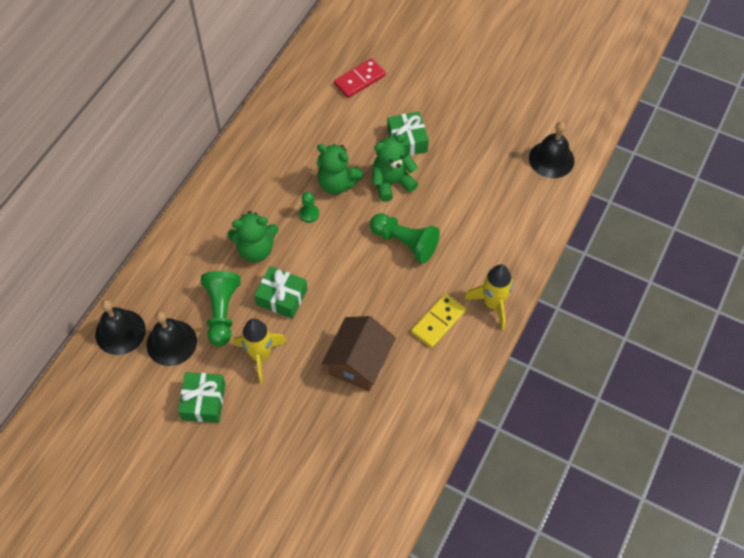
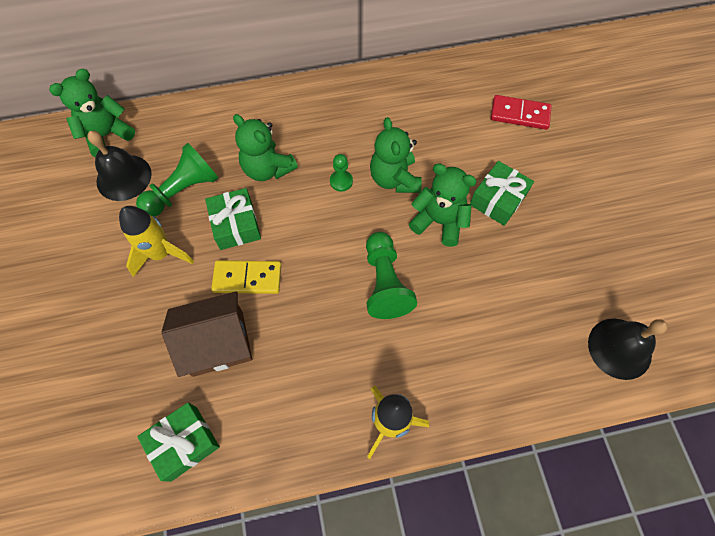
camera: 50 degrees right, 5 degrees up
(120, 332) = (107, 135): black bell -> green teddy bear
(203, 401) = (82, 244): green gift -> green gift (184, 443)
(438, 322) = (323, 383): yellow domino -> yellow domino (247, 278)

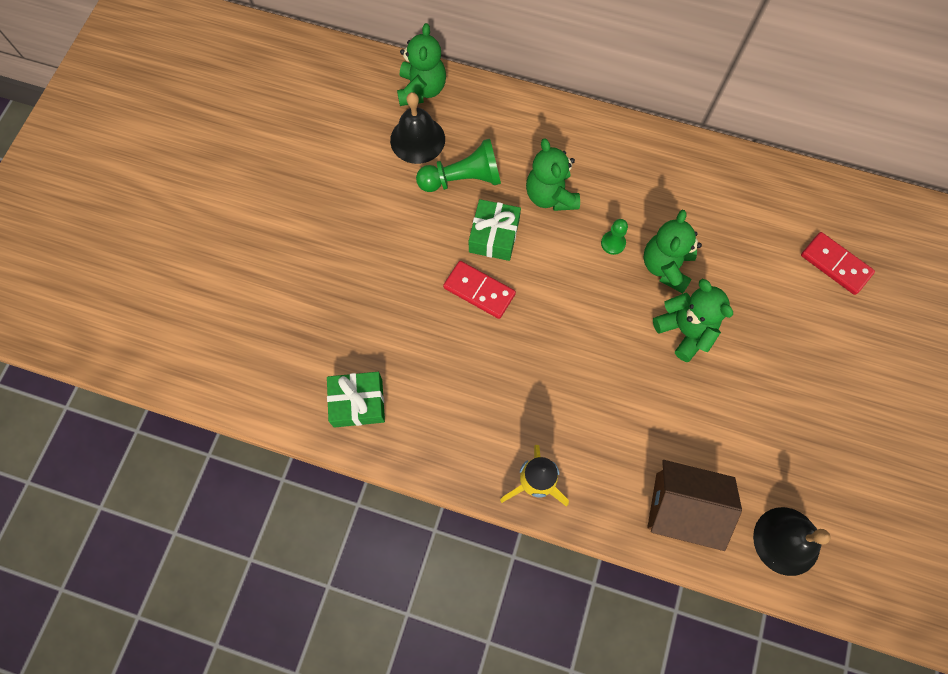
camera: 30 degrees right, 5 degrees up
(107, 135) = (422, 90): green teddy bear -> green teddy bear turned 105 degrees clockwise
(161, 254) = (416, 229): yellow rocket -> none
(218, 343) = (425, 334): brown house -> brown house (682, 508)
(247, 278) = (479, 291): yellow domino -> red domino
(385, 283) = (599, 361): green pawn -> none
(498, 199) = (757, 339): green gift -> none

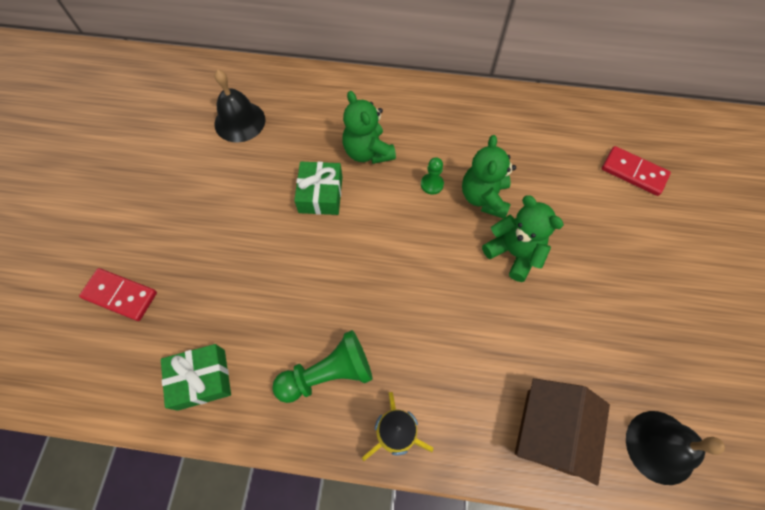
camera: 10 degrees left, 5 degrees down
(422, 90) = (239, 80): green teddy bear -> none
(463, 179) = (285, 149): green pawn -> green pawn (328, 373)
(479, 291) = (313, 247): red domino -> red domino (120, 295)
(682, 508) = (549, 431): brown house -> brown house turned 75 degrees counterclockwise

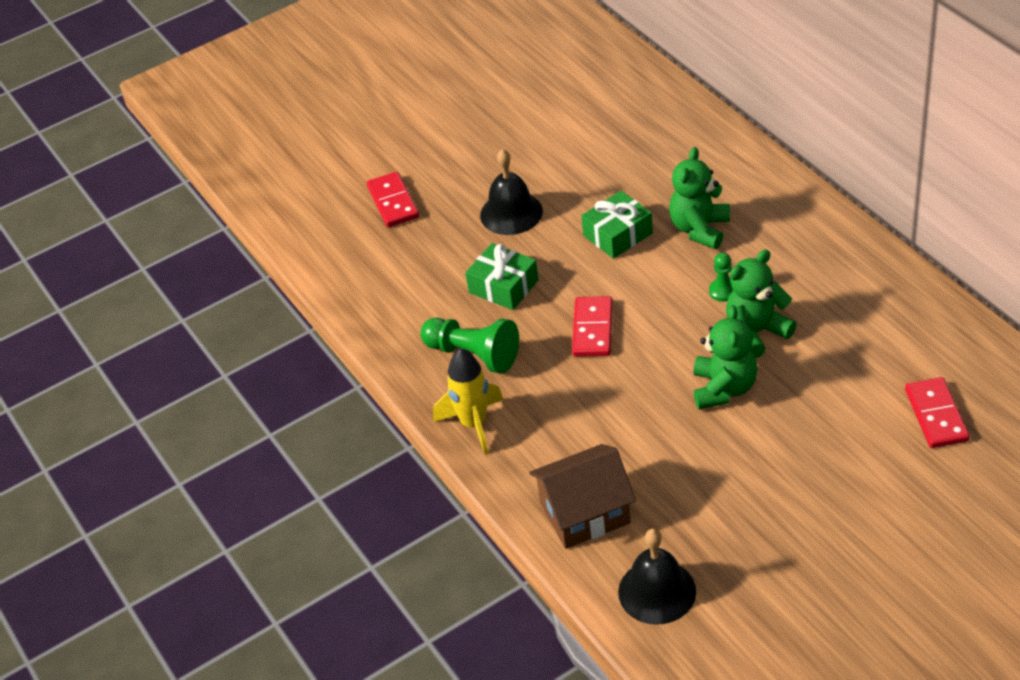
camera: 55 degrees right, 20 degrees down
(201, 379) = (387, 293): green gift -> green gift (503, 286)
(240, 121) = (620, 135): black bell -> black bell (511, 213)
(386, 279) = (593, 329): none -> red domino

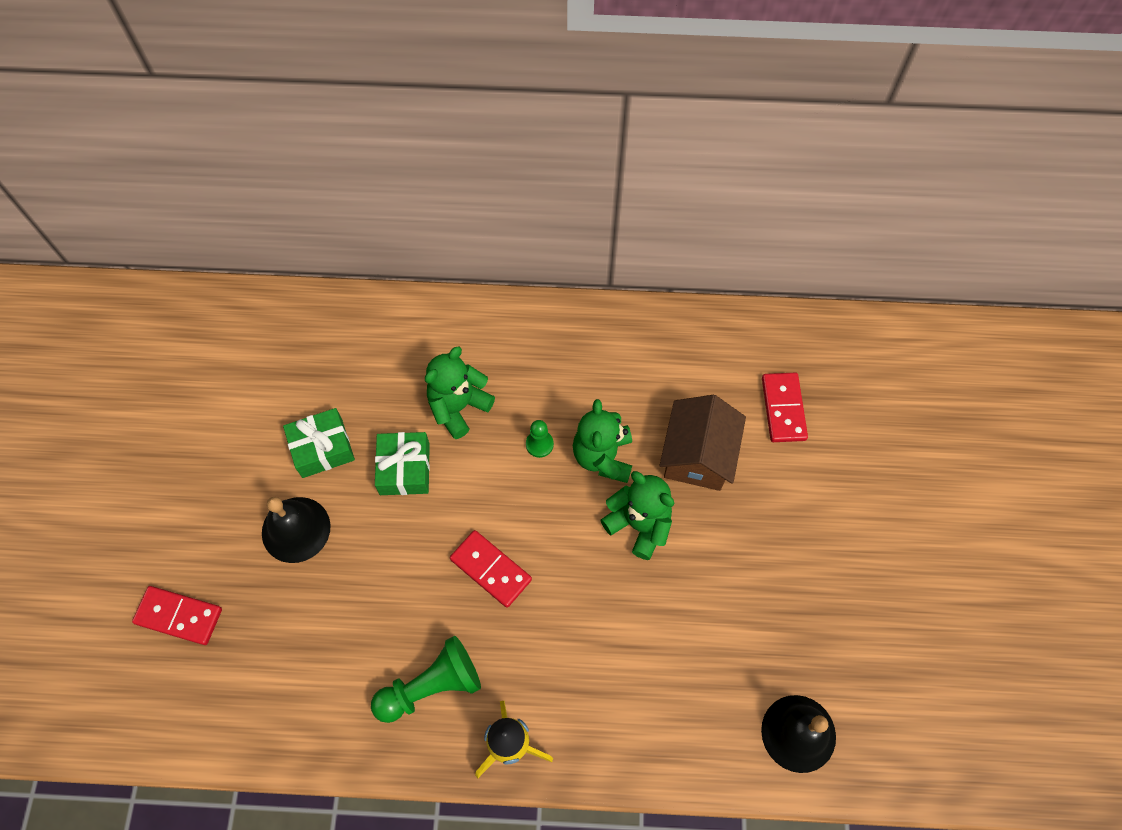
camera: 60 degrees left, 20 degrees up
(503, 286) = (376, 601): green gift -> green gift (322, 448)
(585, 513) = (679, 727): brown house -> brown house (698, 455)
(700, 229) = (458, 407): green teddy bear -> green teddy bear turned 75 degrees clockwise
(936, 415) = (783, 409): red domino -> red domino turned 60 degrees clockwise

